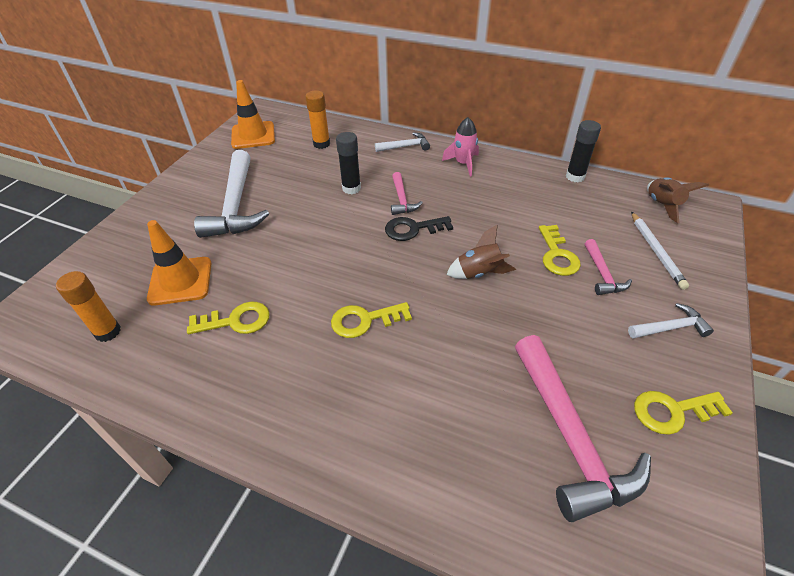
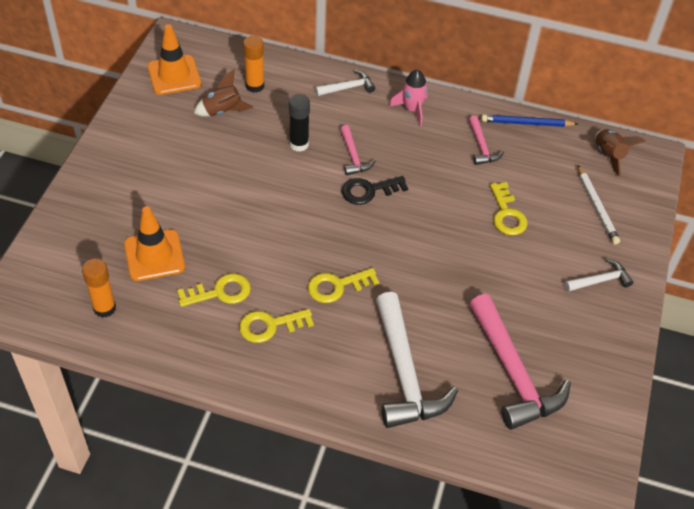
camera: 10 degrees left, 5 degrees up
(235, 205) = (182, 169): white hammer -> white hammer (404, 373)
(479, 273) = (435, 235): brown rocket -> brown rocket (222, 111)
(575, 177) = (526, 123): black glue stick -> blue pencil
(602, 274) = (546, 232): pink hammer -> pink hammer (481, 147)
(673, 411) = (593, 349): yellow key -> yellow key (270, 326)

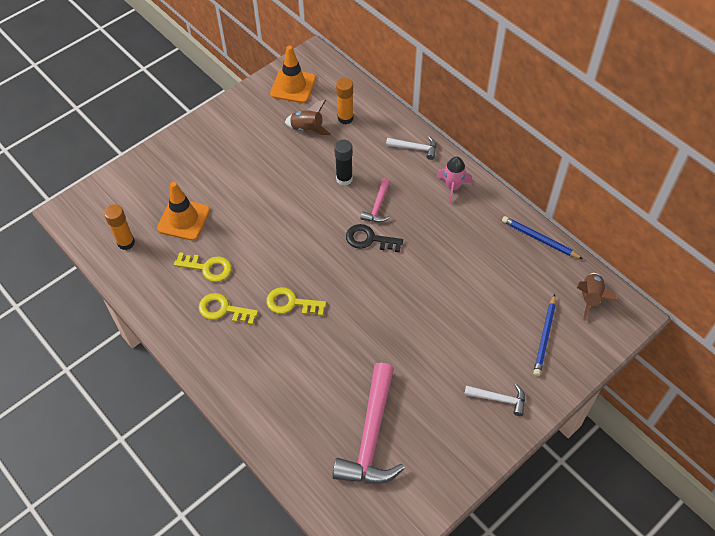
camera: 35 degrees right, 5 degrees up
(404, 373) = (290, 394): white hammer -> none
(481, 147) = (486, 243): pink hammer -> none
(507, 214) = (464, 308): yellow key -> none
(597, 207) = (544, 337): white pencil -> blue pencil

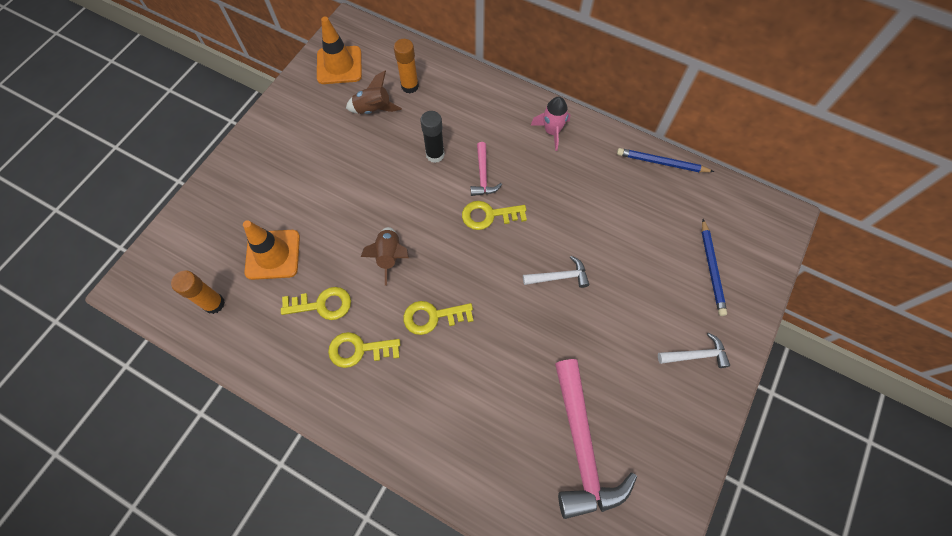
camera: 20 degrees left, 10 degrees up
(369, 239) = (489, 215): black key -> yellow key
(415, 148) = (496, 100): white hammer -> white hammer (559, 277)
(590, 298) = (737, 211): brown rocket -> brown rocket (389, 256)

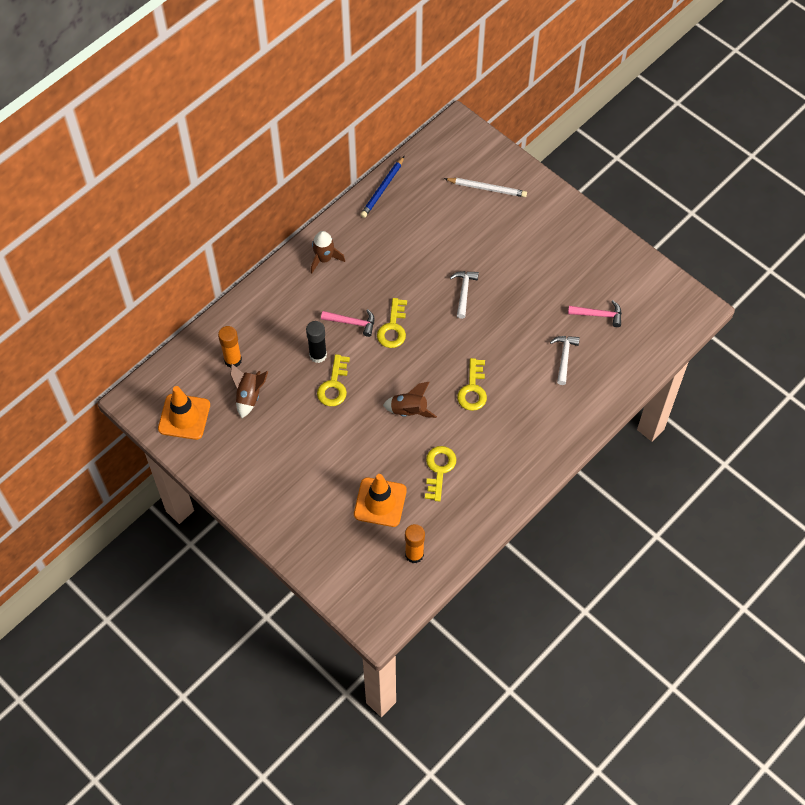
camera: 75 degrees left, 5 degrees down
(359, 350) = (486, 448): yellow key -> yellow key (334, 385)
(552, 132) = (324, 259): pink rocket -> brown rocket
(581, 447) = (598, 315): pink hammer -> pink hammer, size x0.49
(696, 355) = (551, 222): white hammer -> white hammer (564, 357)
(711, 269) = (487, 188): blue pencil -> white pencil

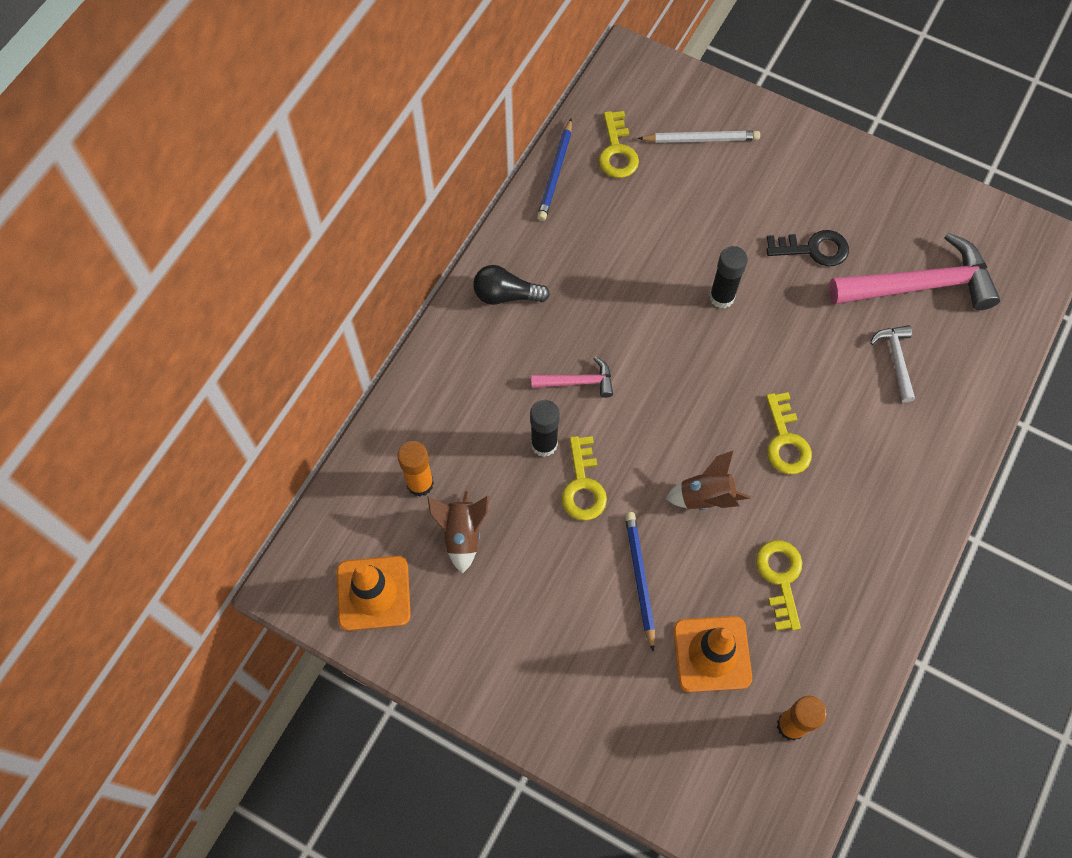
camera: 15 degrees left, 5 degrees up
(324, 259) = (506, 295): brown rocket -> black light bulb
(350, 448) = (639, 578): none -> blue pencil
(393, 328) = (639, 375): yellow key -> yellow key (617, 151)
(464, 292) = (721, 297): white hammer -> black glue stick
(536, 275) = (813, 249): none -> black key
(598, 315) = (920, 286): pink hammer -> pink hammer, size x2.04

